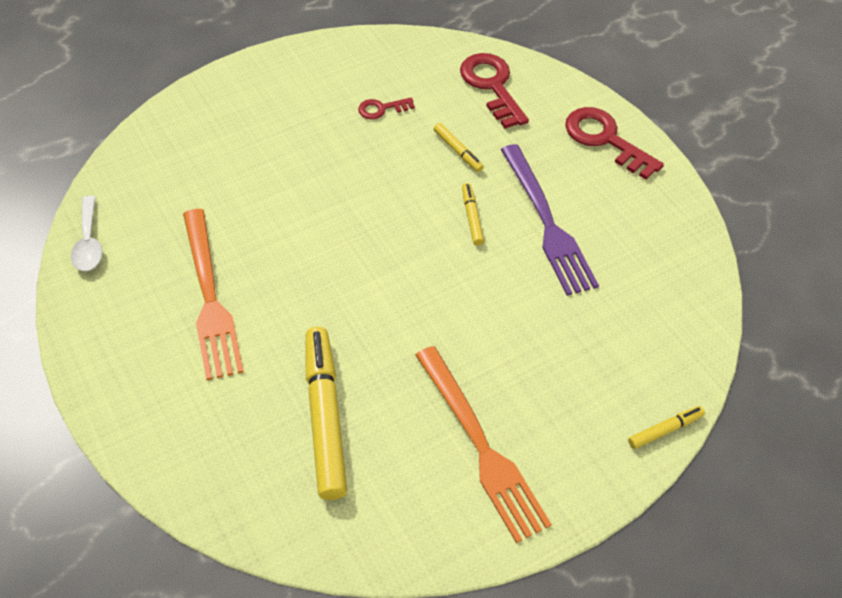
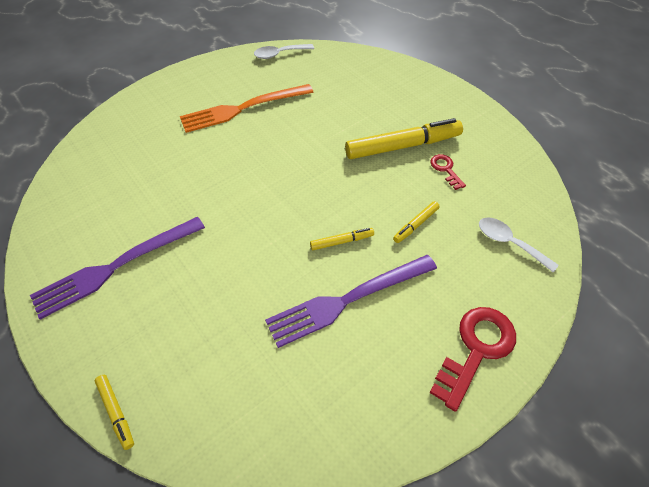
camera: 85 degrees right, 0 degrees up
(325, 417) = (149, 175): yellow marker -> yellow marker (402, 146)
(481, 447) = (116, 267): orange fork -> purple fork
(491, 86) = (509, 243): red key -> white spoon

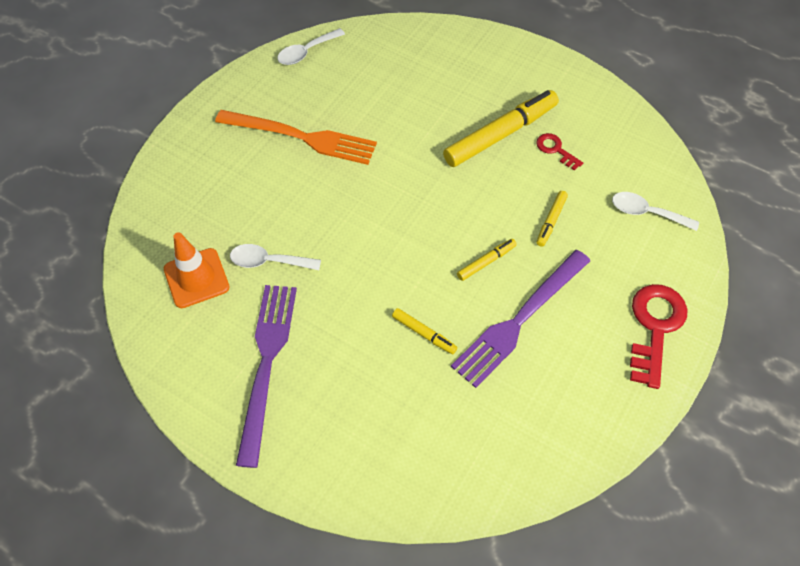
camera: 20 degrees left, 5 degrees up
(105, 185) = (196, 278): none -> orange traffic cone
(116, 267) = (267, 364): purple fork -> purple fork turned 150 degrees clockwise
(116, 412) = (355, 499): yellow marker -> yellow marker (424, 333)
(166, 189) = (269, 261): none -> white spoon
(243, 108) = (301, 137): orange fork -> orange fork turned 120 degrees counterclockwise

